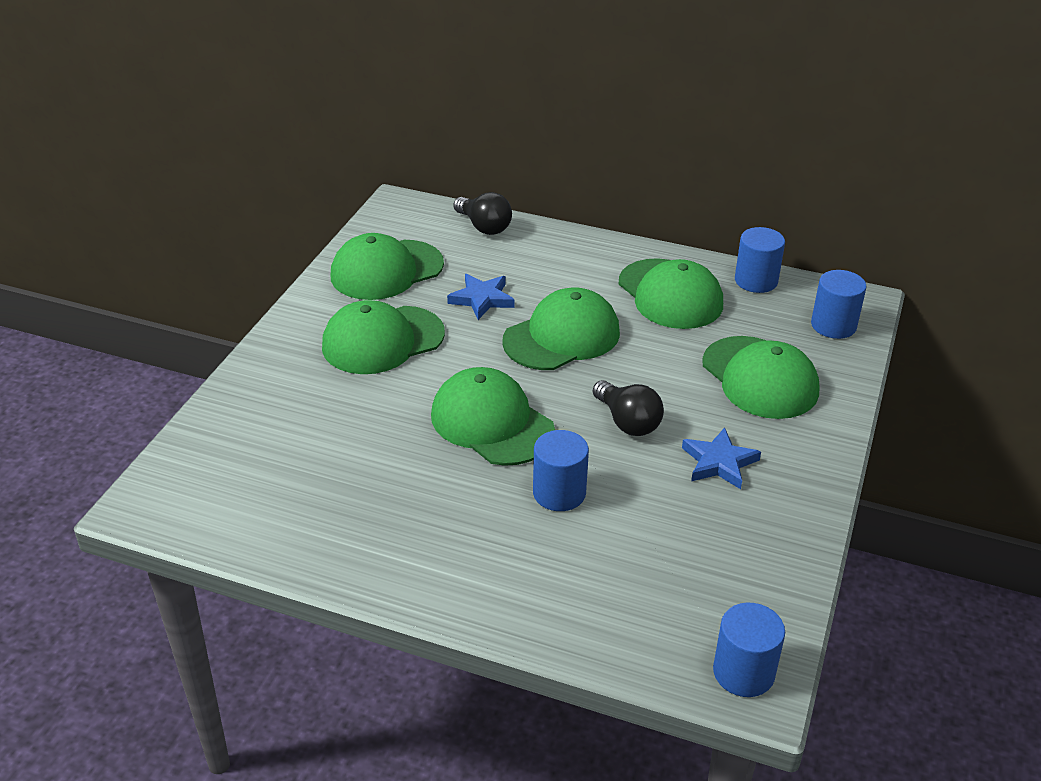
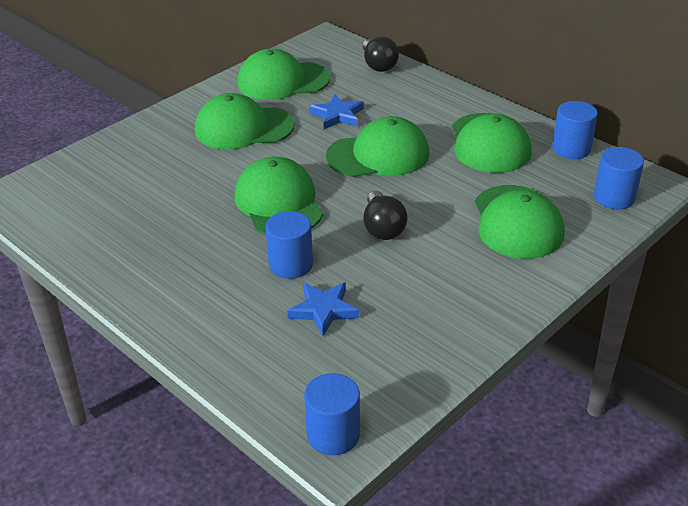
camera: 25 degrees right, 0 degrees up
(719, 462) = (433, 276): blue star -> blue star (323, 310)

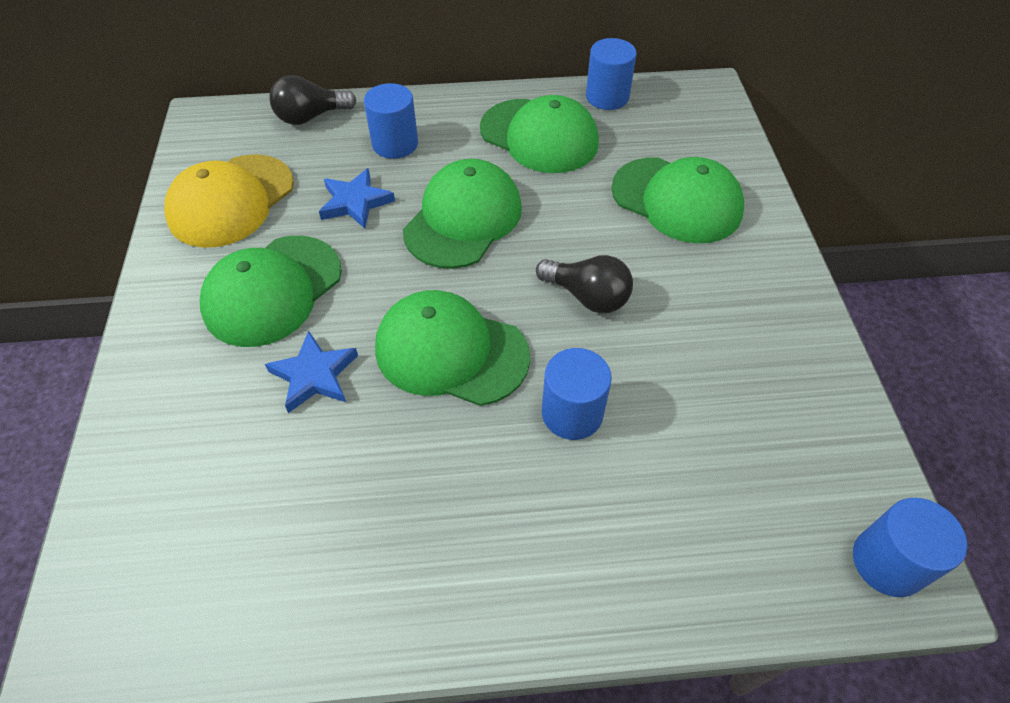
camera: 50 degrees left, 15 degrees up
(283, 81) = (231, 201): green cap -> yellow cap
(323, 310) = (677, 436): blue star -> blue star (314, 375)
(378, 65) = (311, 117): black light bulb -> black light bulb turned 135 degrees clockwise
(614, 197) = (703, 122): blue cylinder -> blue cylinder (395, 144)

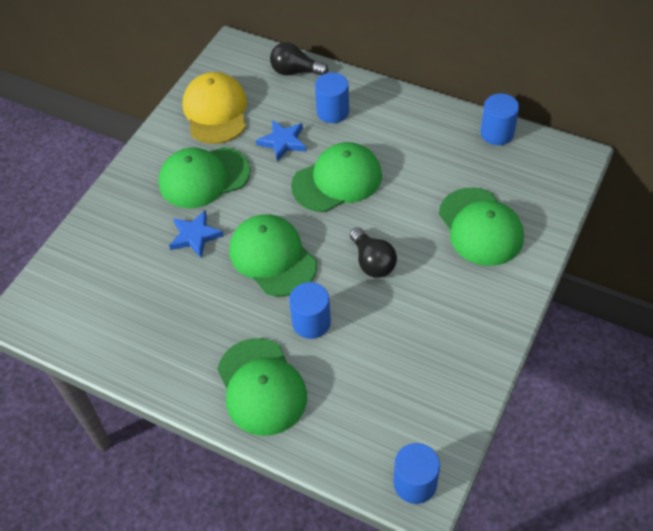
camera: 35 degrees right, 0 degrees up
(231, 201) = (215, 111): yellow cap -> yellow cap turned 105 degrees clockwise
(539, 136) = (427, 144): green cap -> green cap (261, 386)

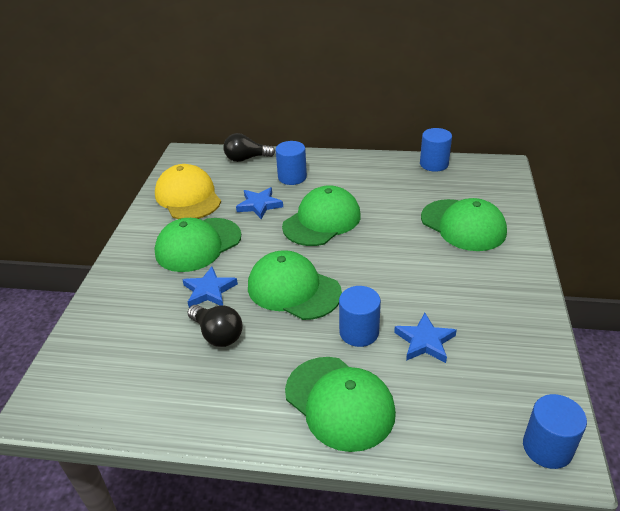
camera: 20 degrees left, 15 degrees down
(366, 350) = (425, 341): none -> blue star
(372, 262) = (388, 271): black light bulb -> black light bulb (217, 334)

